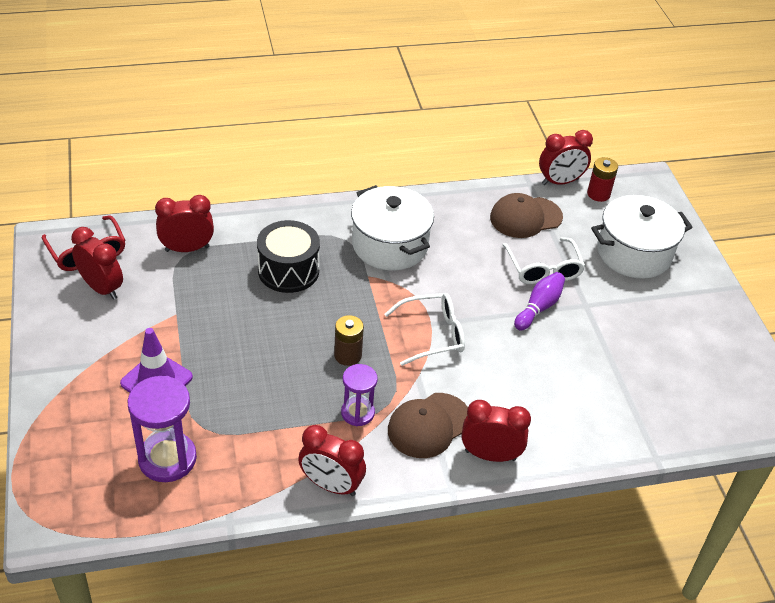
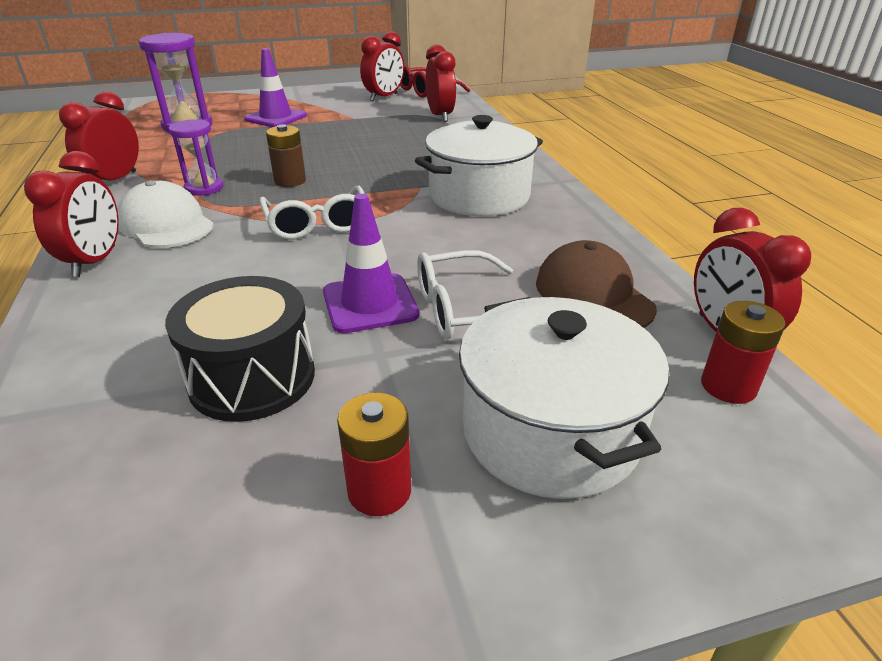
camera: 90 degrees right, 10 degrees down
(288, 270) = (419, 151): black drum -> black drum (252, 377)
(429, 425) = (166, 224): brown cap -> white cap
(539, 307) = (370, 303): purple bowling pin -> purple traffic cone
(674, 307) = (379, 490): none -> red battery

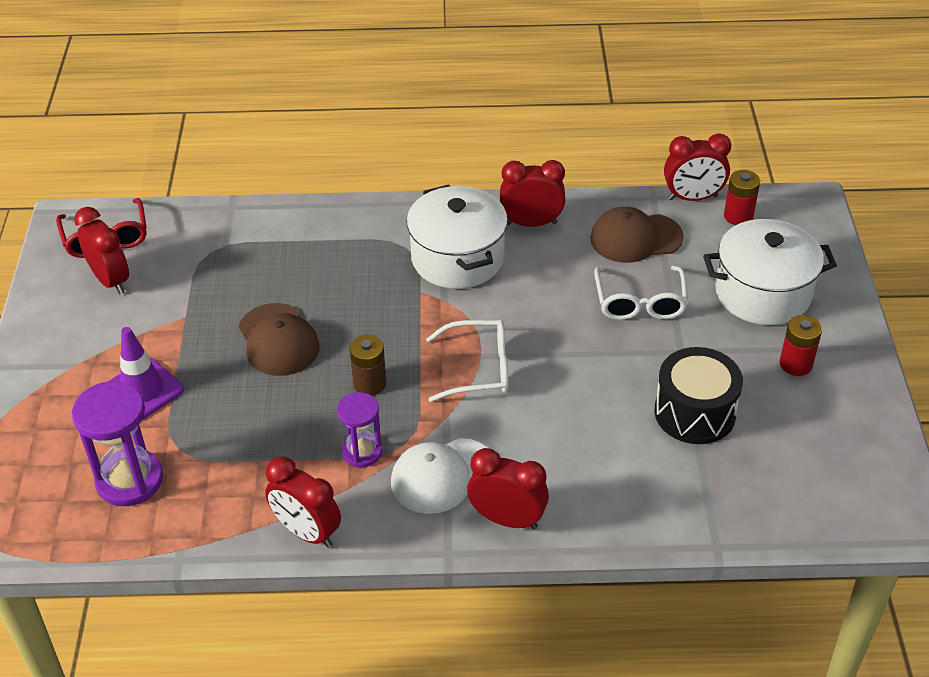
camera: 75 degrees left, 10 degrees up
(337, 145) = (278, 340): none -> brown cap
(370, 303) = (620, 349): purple traffic cone -> none
(440, 116) = (218, 243): red clock -> red clock (531, 223)

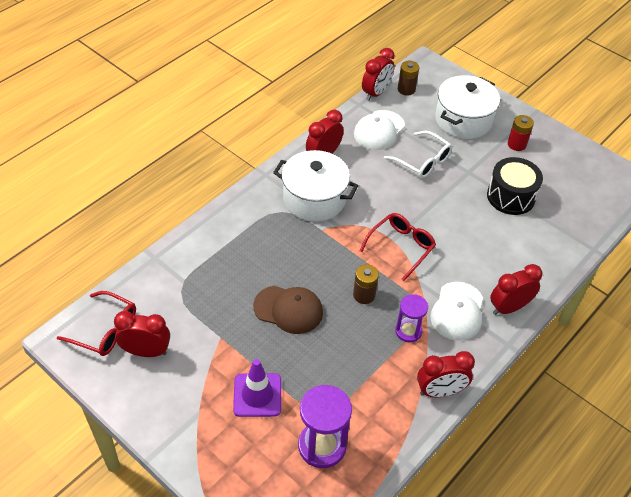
camera: 50 degrees left, 5 degrees up
(479, 369) = (401, 247): white glasses -> red glasses
(635, 238) = (379, 130): brown cap -> white cap
(738, 216) = (406, 89): red battery -> brown battery

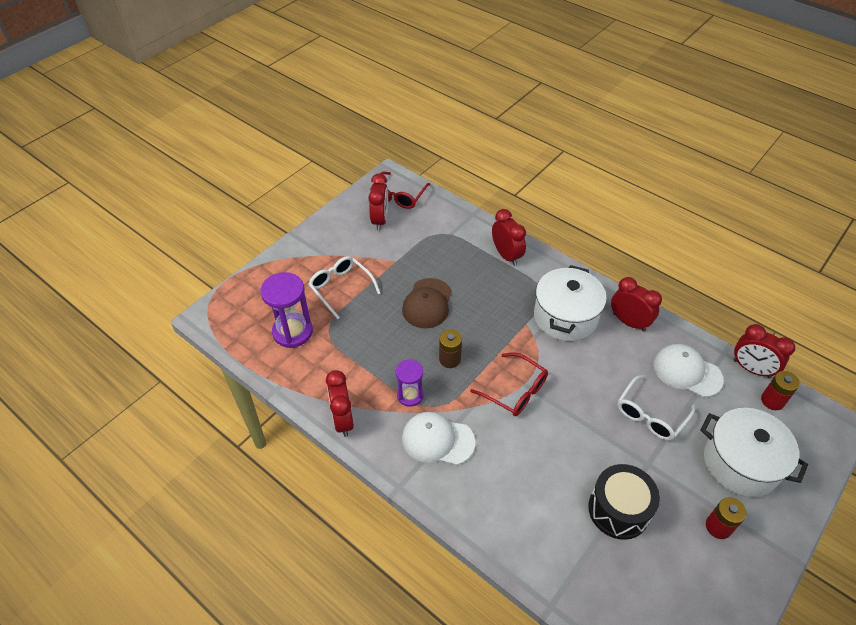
camera: 90 degrees right, 0 degrees up
(257, 395) = (341, 288): purple traffic cone -> white glasses
(406, 89) = (772, 400): brown battery -> red battery
(509, 307) = (447, 491): red clock -> red clock (506, 255)

